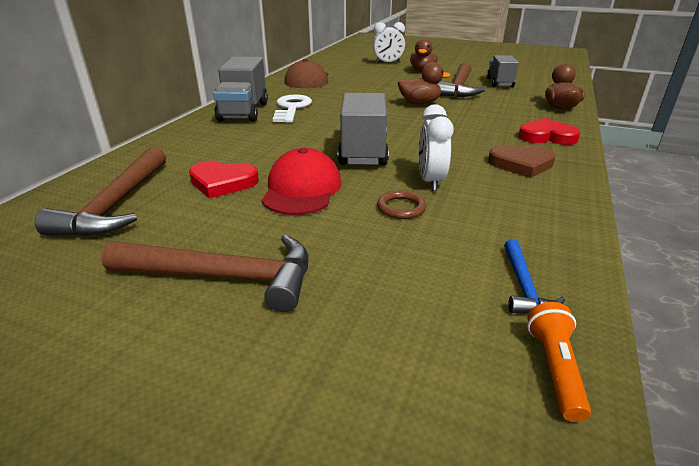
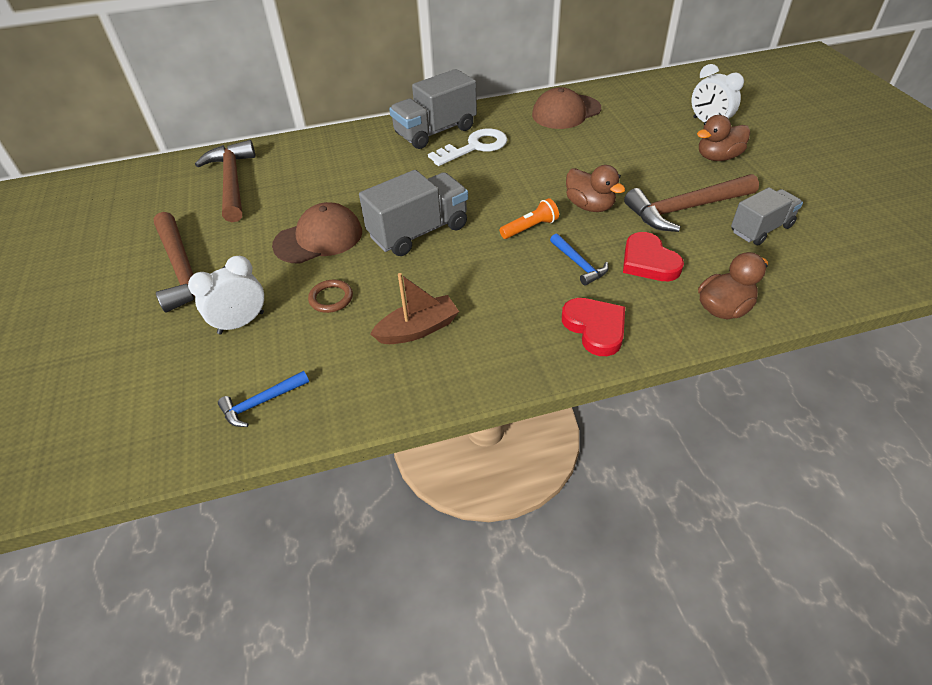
camera: 55 degrees right, 15 degrees up
(117, 204) = (232, 182): brown hammer -> brown hammer turned 105 degrees clockwise
(222, 182) = (297, 200): red heart -> red heart (648, 262)
(302, 189) = (318, 238): red cap -> brown cap
(430, 181) = (394, 293): white clock -> white clock (241, 323)
(476, 122) = (579, 264): none -> blue hammer
(488, 185) = (418, 329): none -> brown boat
(521, 164) = (491, 334): brown heart -> none
(554, 369) = (176, 444): orange flashlight -> orange flashlight (530, 228)

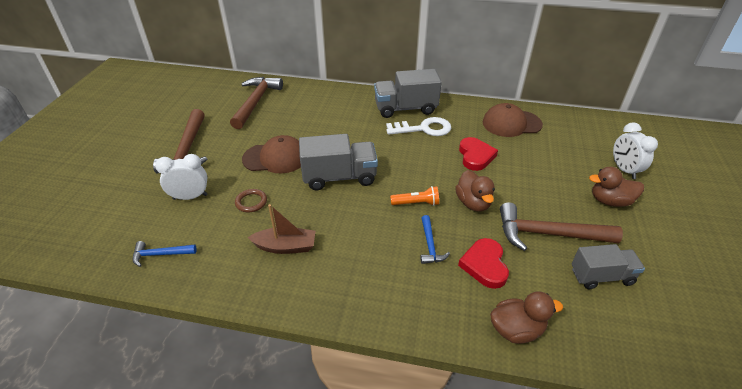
camera: 25 degrees right, 5 degrees down
(595, 328) = (404, 300): red heart -> red heart (475, 156)

